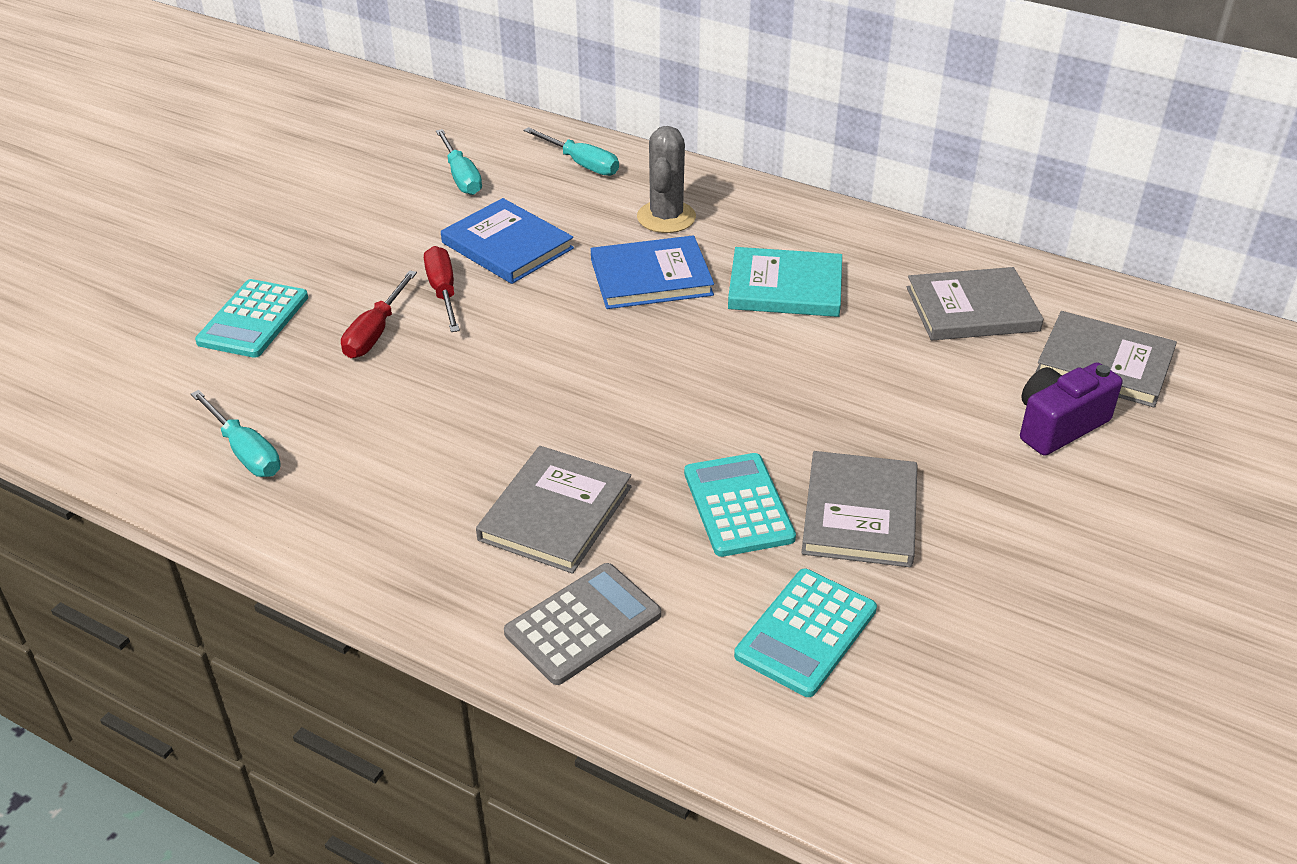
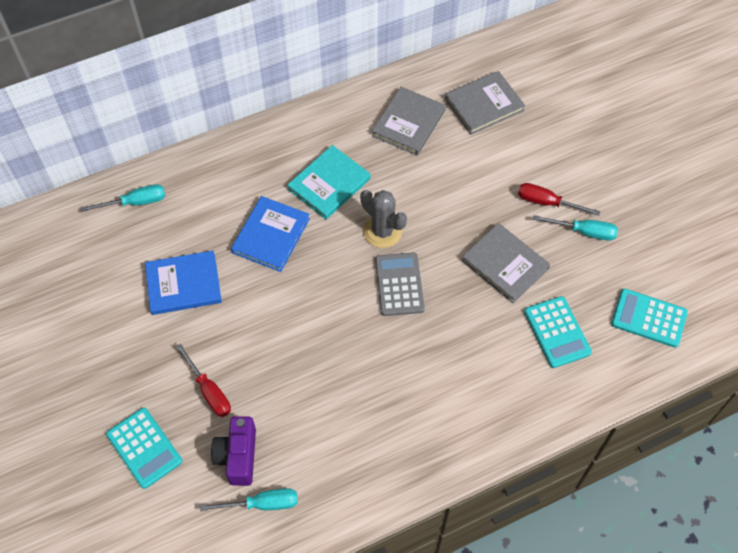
camera: 55 degrees left, 20 degrees up
(443, 292) = (200, 339): red screwdriver -> red screwdriver (547, 202)
(461, 177) = (92, 268): turquoise screwdriver -> turquoise screwdriver (584, 231)
(555, 513) = (416, 385): grey book -> none
(583, 624) = (494, 414): grey calculator -> grey calculator (399, 284)
(666, 217) = (224, 195): grey cactus -> grey cactus (382, 231)
(738, 505) = (466, 307): turquoise calculator -> turquoise calculator (649, 318)
(1058, 425) = (508, 152): purple camera -> purple camera (238, 456)

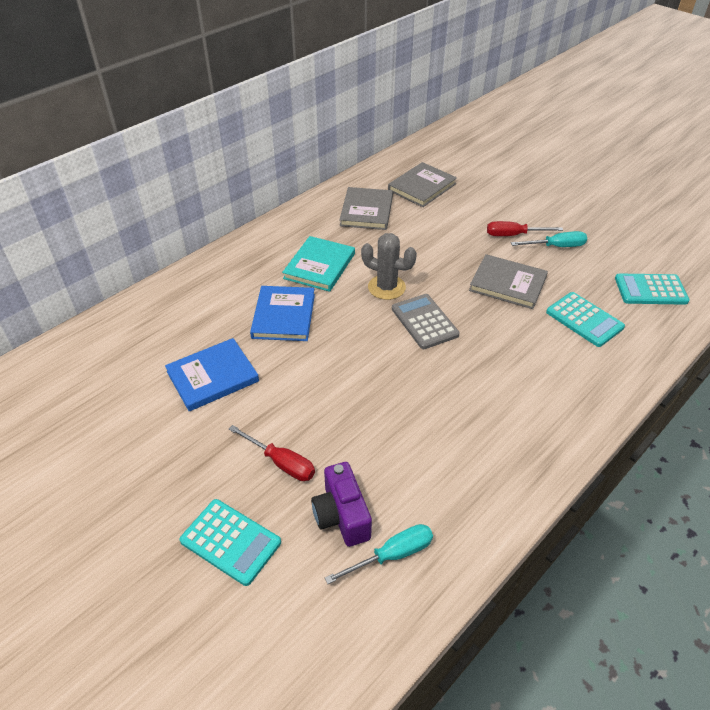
camera: 20 degrees left, 15 degrees down
(135, 202) = (134, 323): turquoise screwdriver -> none

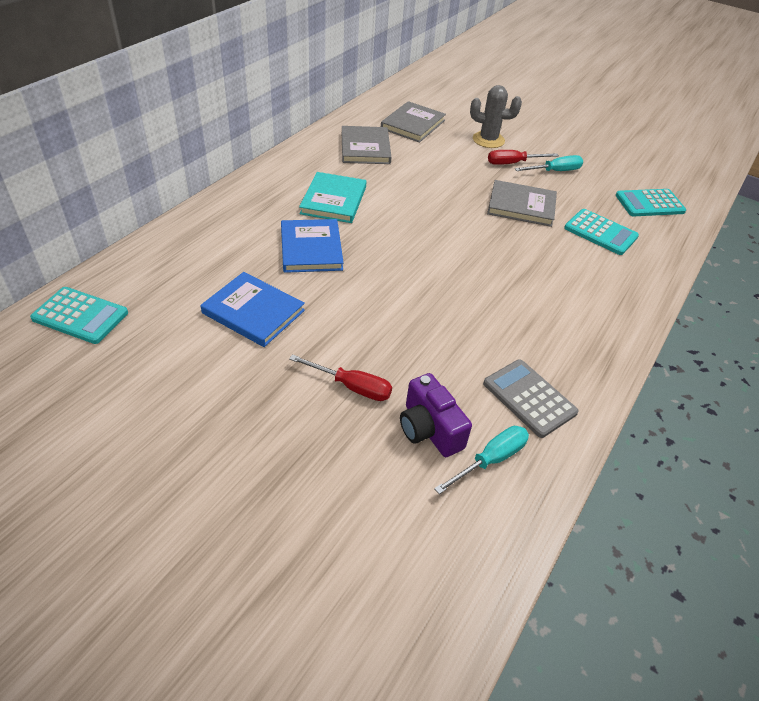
camera: 15 degrees left, 0 degrees up
(212, 376) = (253, 312): blue book -> blue book turned 75 degrees clockwise
(230, 542) = (322, 469): turquoise calculator -> turquoise calculator (80, 316)
(386, 287) = (407, 216): grey cactus -> grey cactus (488, 140)
(424, 322) = (454, 244): grey calculator -> grey calculator (529, 398)

